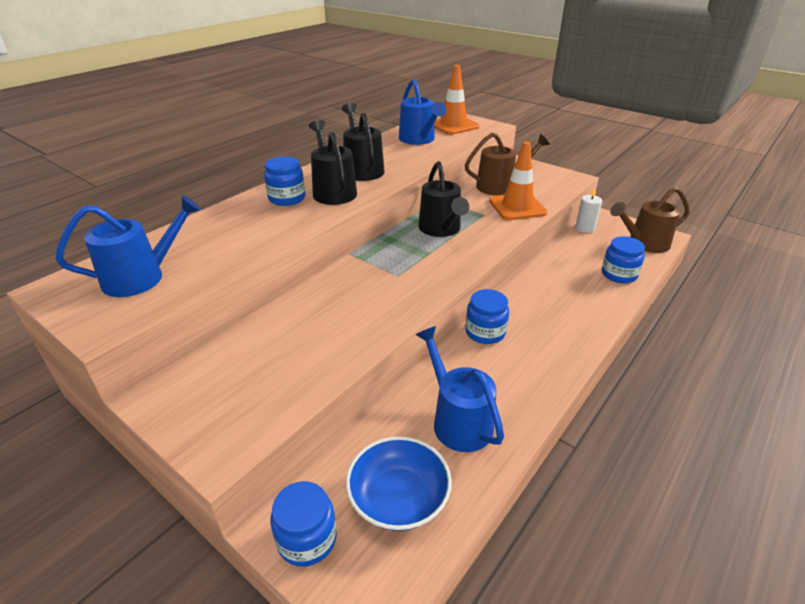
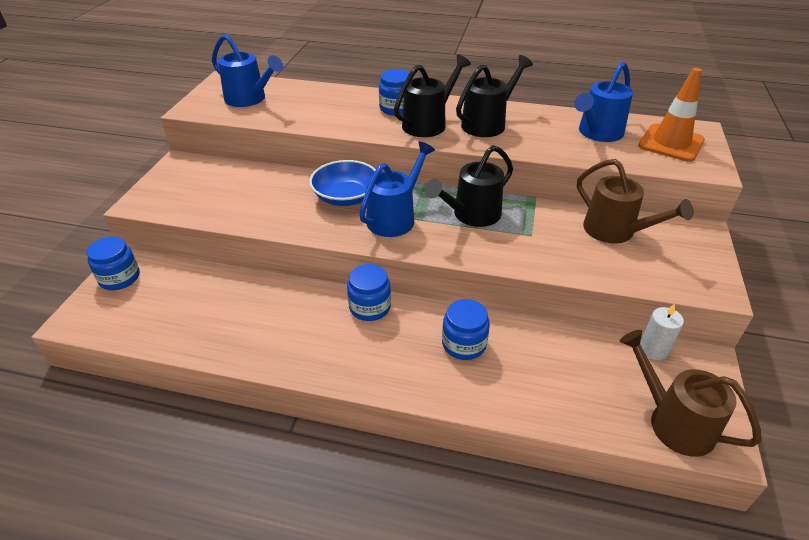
camera: 65 degrees right, 5 degrees up
(398, 498) = (159, 308): blue bowl -> blue bowl (346, 197)
(457, 420) = (246, 318): blue watering can -> blue watering can (395, 217)
(517, 207) = (574, 255): orange traffic cone -> none
(619, 274) = (561, 401): blue jar -> blue jar (464, 344)

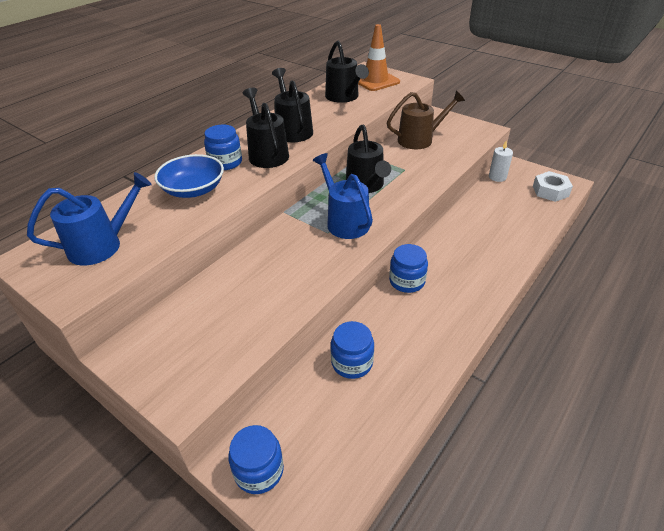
camera: 65 degrees left, 0 degrees up
(346, 197) = (295, 240): blue bowl -> blue bowl (193, 189)
(464, 344) = (465, 246): blue jar -> blue jar (352, 362)
(597, 133) = (344, 97): blue watering can -> black watering can
(673, 421) = (550, 191): brown watering can -> white nut

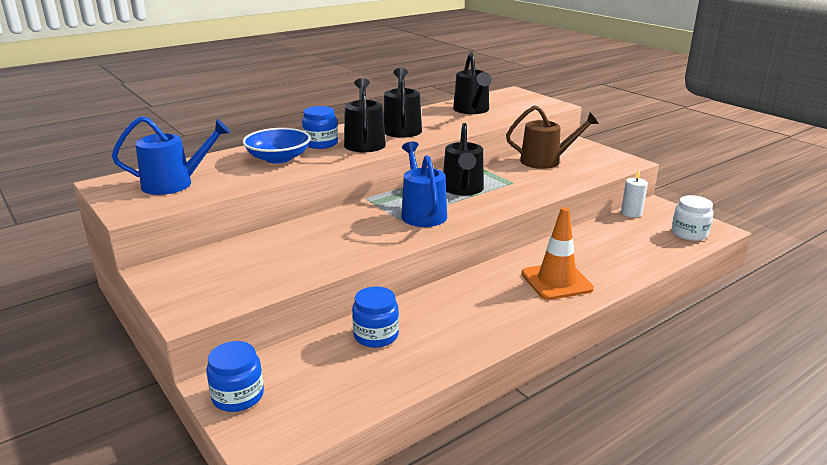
camera: 15 degrees right, 15 degrees down
(375, 81) = (515, 101): orange traffic cone -> orange traffic cone (556, 281)
(407, 281) = (473, 283): blue jar -> none
(550, 191) = (689, 233): white nut -> white jar

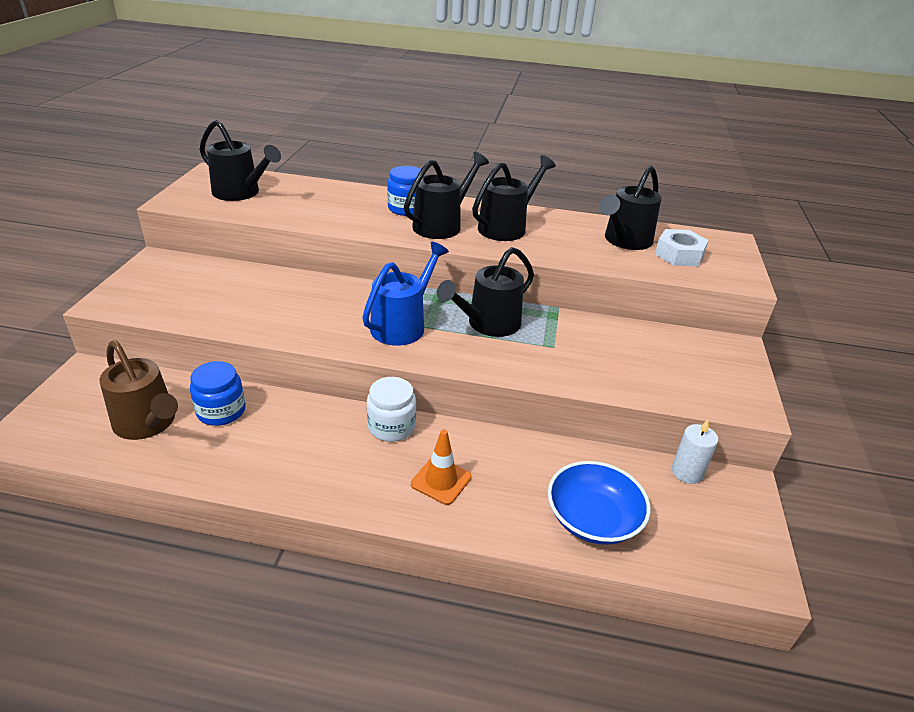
camera: 45 degrees right, 10 degrees up
(175, 184) = (241, 193): blue watering can -> black watering can
(238, 396) = (78, 387): blue jar -> none
(278, 158) = (346, 206): blue bowl -> blue bowl (593, 519)
(508, 106) = (679, 255): none -> white nut
(546, 161) = (645, 345): brown watering can -> brown watering can (148, 424)
(556, 281) = (441, 480): orange traffic cone -> orange traffic cone, size x0.65
(689, 233) = (708, 549): white jar -> white jar (391, 426)

